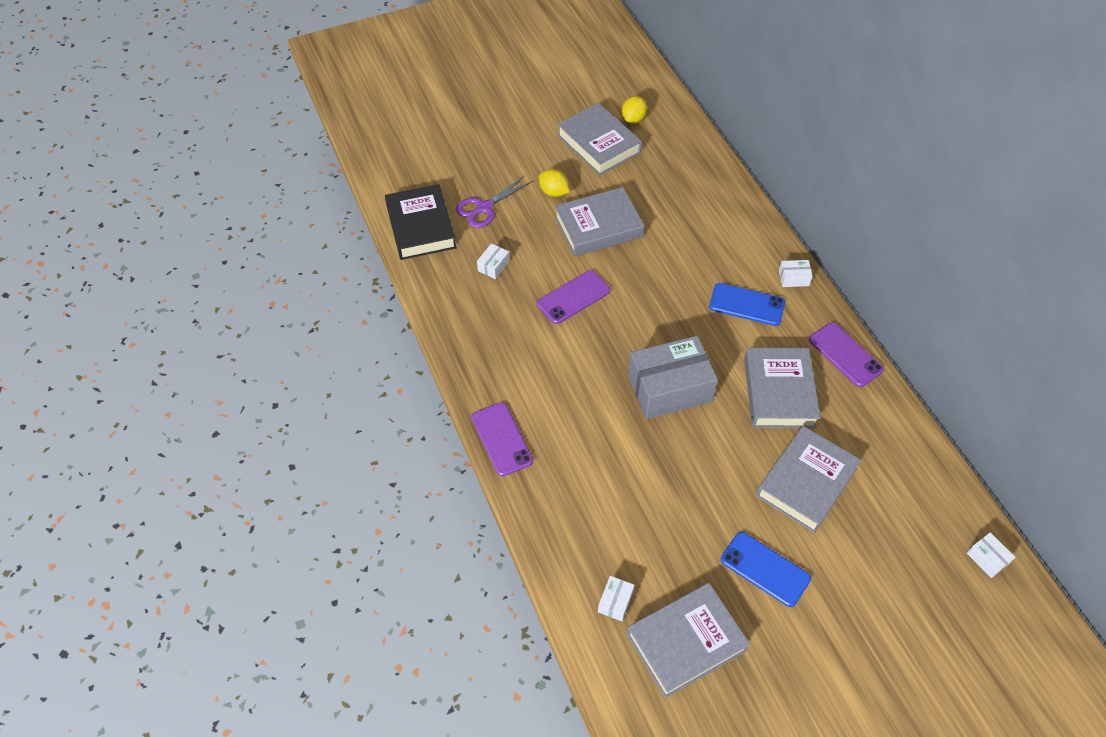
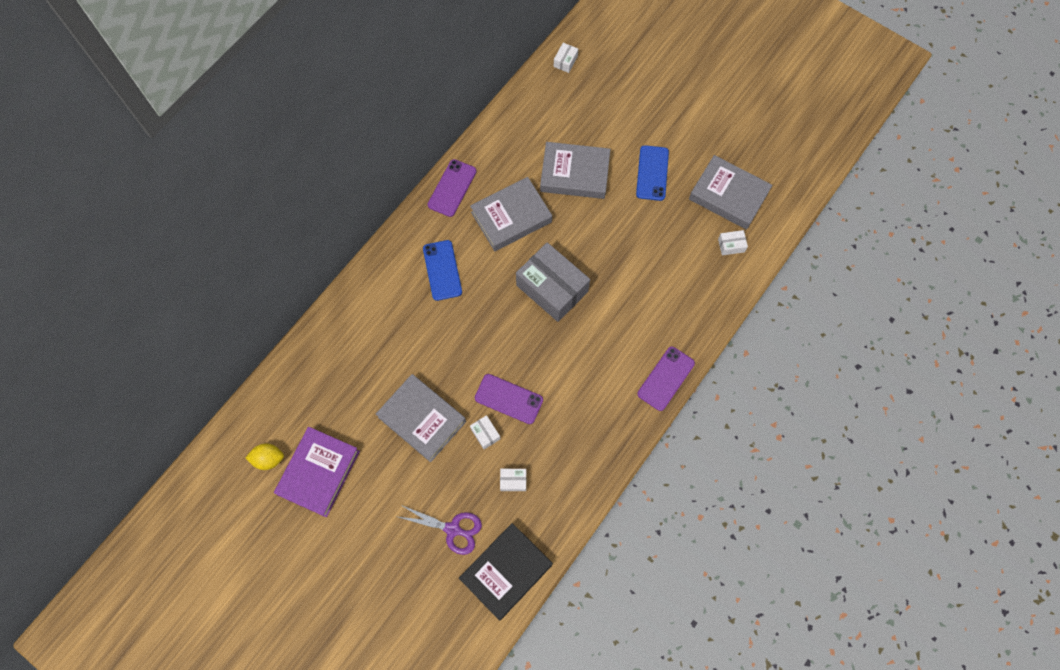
camera: 120 degrees left, 15 degrees up
(554, 192) = (401, 479): yellow lemon -> none
(599, 144) = (319, 473): grey book -> purple book
(793, 278) = (396, 248): white box -> white box (485, 434)

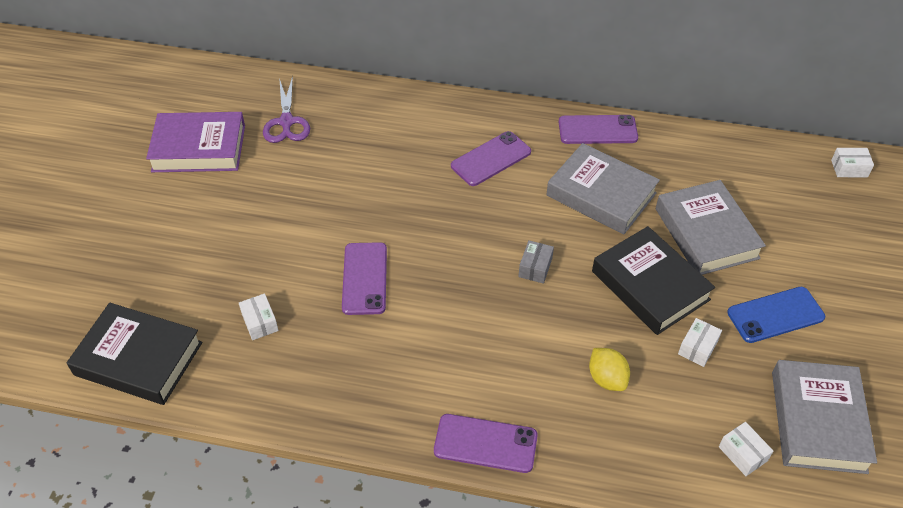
camera: 65 degrees right, 20 degrees down
(268, 459) = (198, 106): yellow lemon -> yellow lemon (607, 379)
(422, 419) = (299, 208): grey book -> none
(442, 270) = (491, 159): blue phone -> purple phone
(453, 529) = (175, 286): purple scissors -> purple scissors (286, 122)
(485, 434) = (308, 272): white box -> white box (697, 348)
(552, 288) = (535, 267): grey box -> grey box, size x0.42
(598, 229) = (650, 285): none -> black book

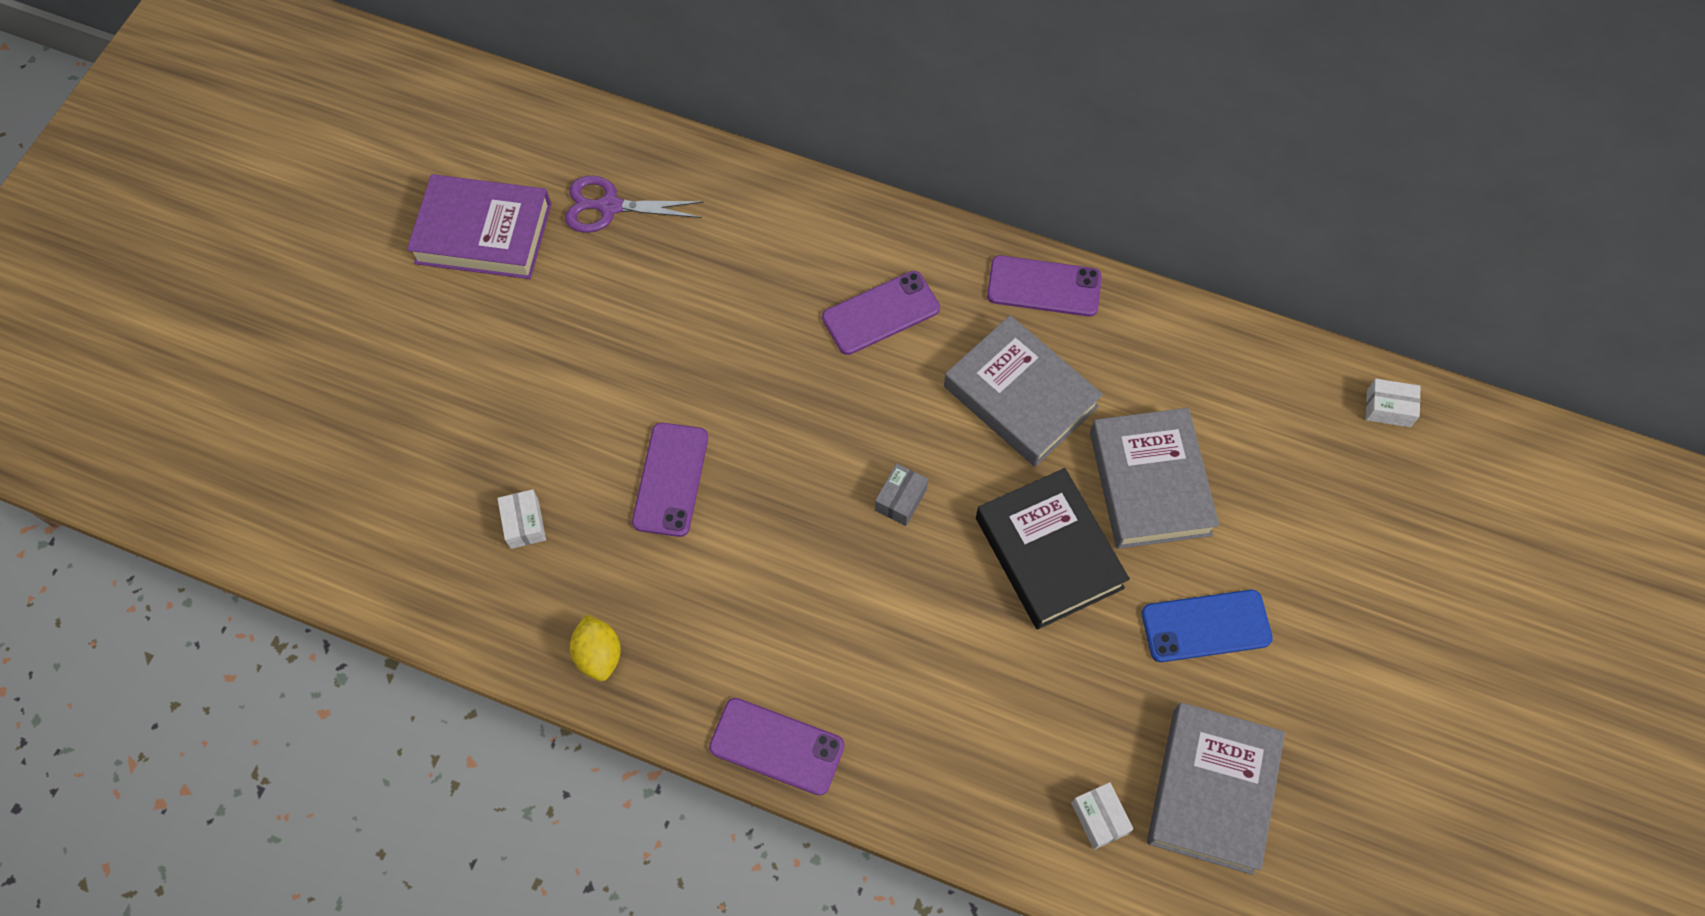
camera: 10 degrees right, 15 degrees up
(138, 359) = (365, 552): black book -> none
(286, 122) = (609, 207): purple scissors -> purple scissors turned 90 degrees clockwise
(607, 379) = (954, 682): yellow lemon -> yellow lemon (599, 655)
(697, 348) = (1086, 657): white box -> none

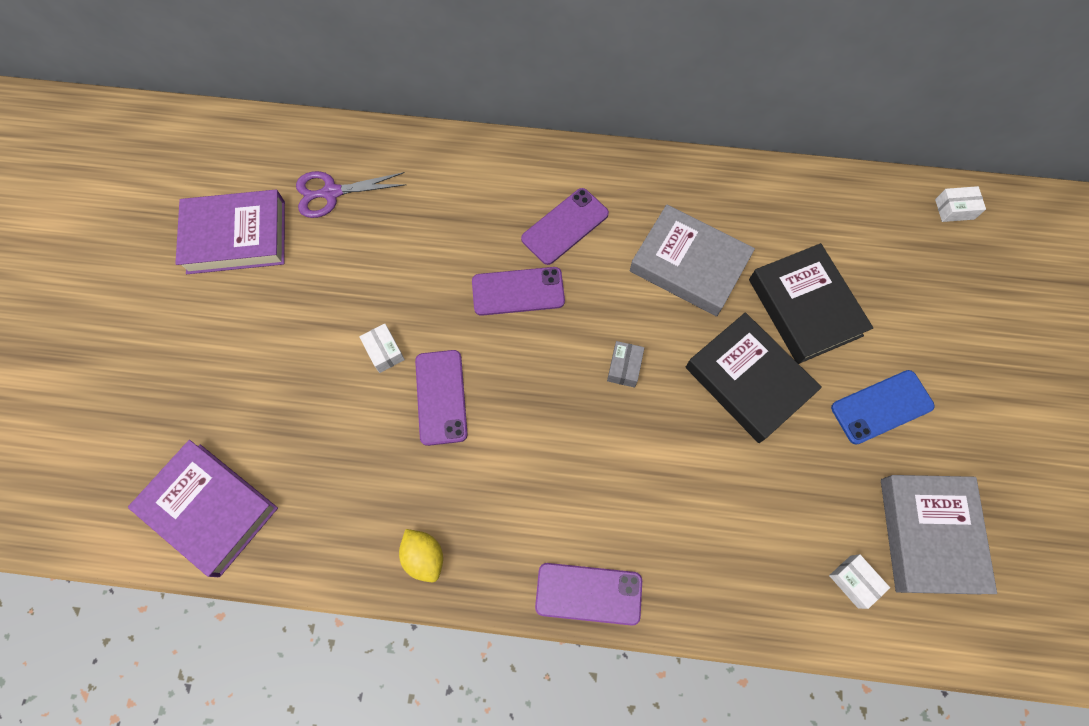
camera: 15 degrees left, 5 degrees up
(371, 539) = (209, 509): none -> purple book
(524, 524) = (333, 463): white box -> white box (384, 351)
(1044, 286) = (679, 178): purple phone -> purple phone (518, 291)
(1149, 483) = (804, 307): grey book -> black book

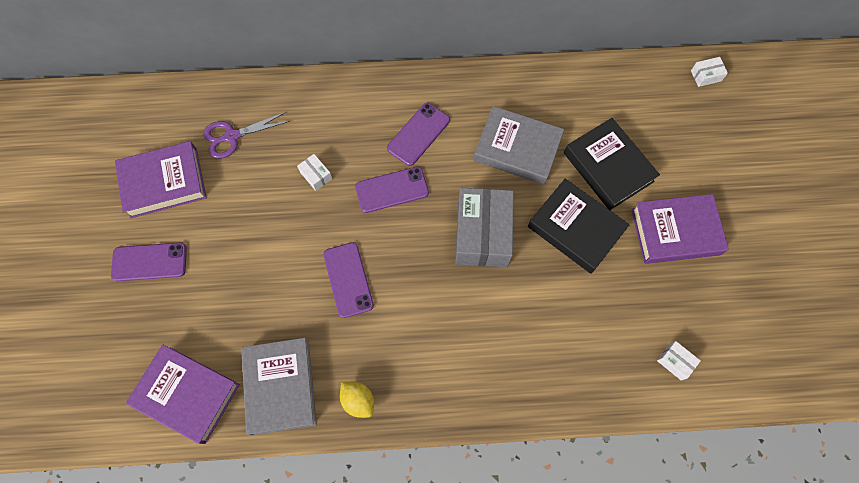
camera: 10 degrees left, 0 degrees up
(384, 351) = (298, 252): white box -> white box (316, 175)
(588, 593) = (485, 405): purple phone -> purple phone (149, 262)
(624, 367) = (482, 234): grey box -> grey box, size x2.40
(881, 407) = (675, 232): blue phone -> purple book
(929, 535) = (723, 319): grey book -> grey book (280, 387)

